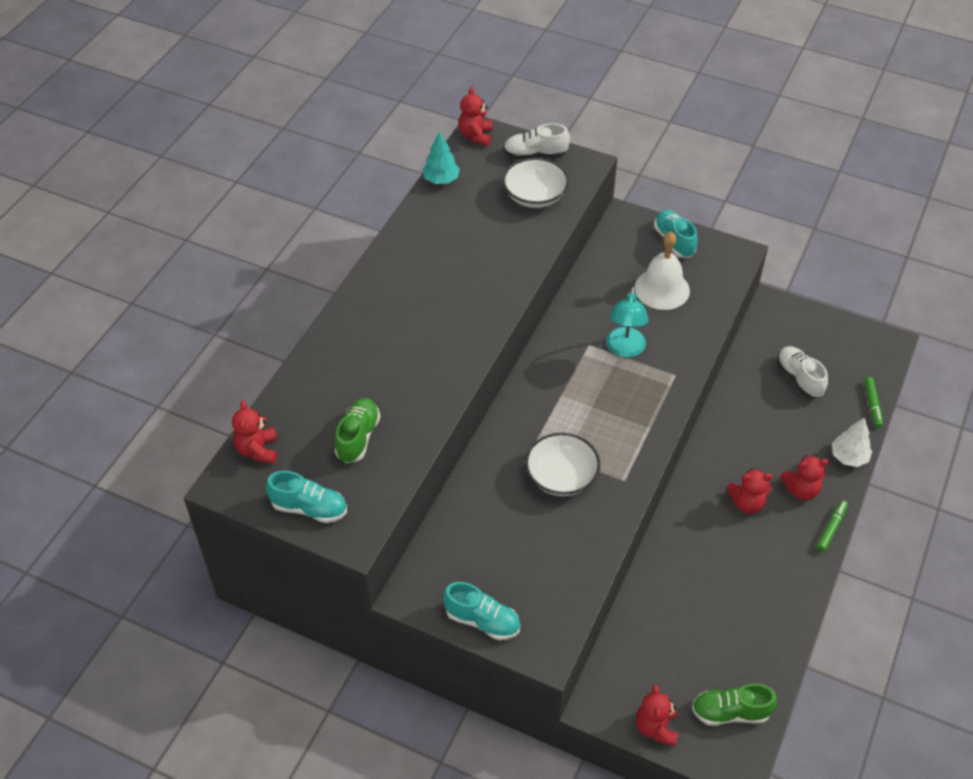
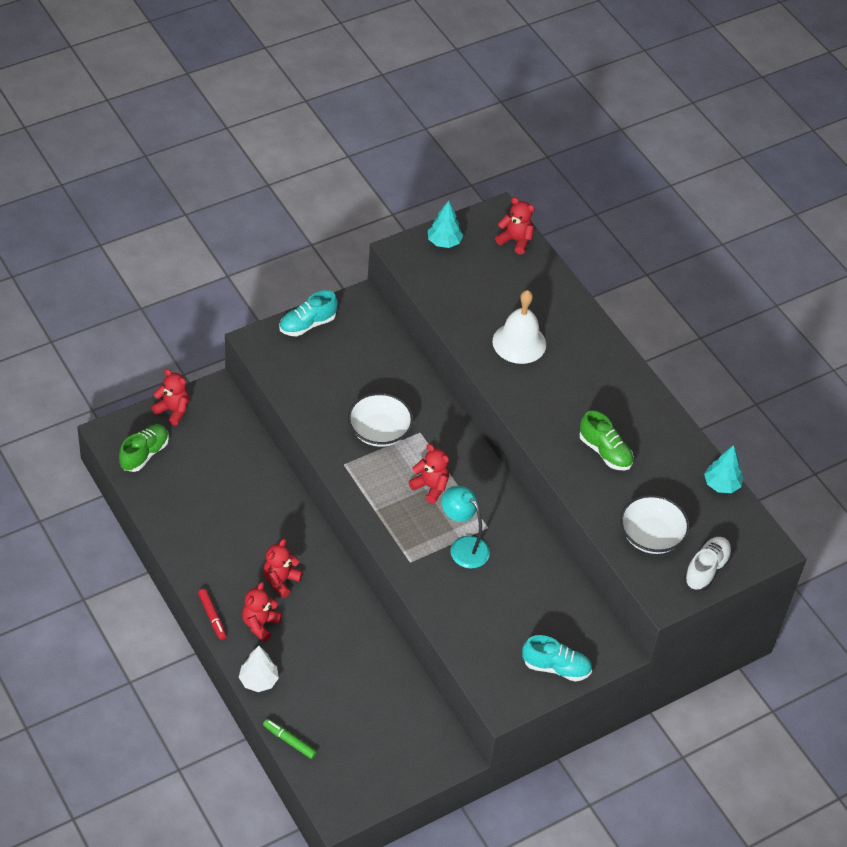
camera: 120 degrees right, 0 degrees up
(309, 508) = (444, 242): turquoise shoe -> turquoise tree
(358, 437) = (482, 293): green shoe -> green shoe (605, 452)
(476, 136) = (764, 542): red teddy bear -> red teddy bear (430, 487)
(662, 289) = (507, 617): white bell -> white bell (519, 343)
(799, 378) = (360, 709): white shoe -> none
(831, 528) = (212, 616): green marker -> red marker

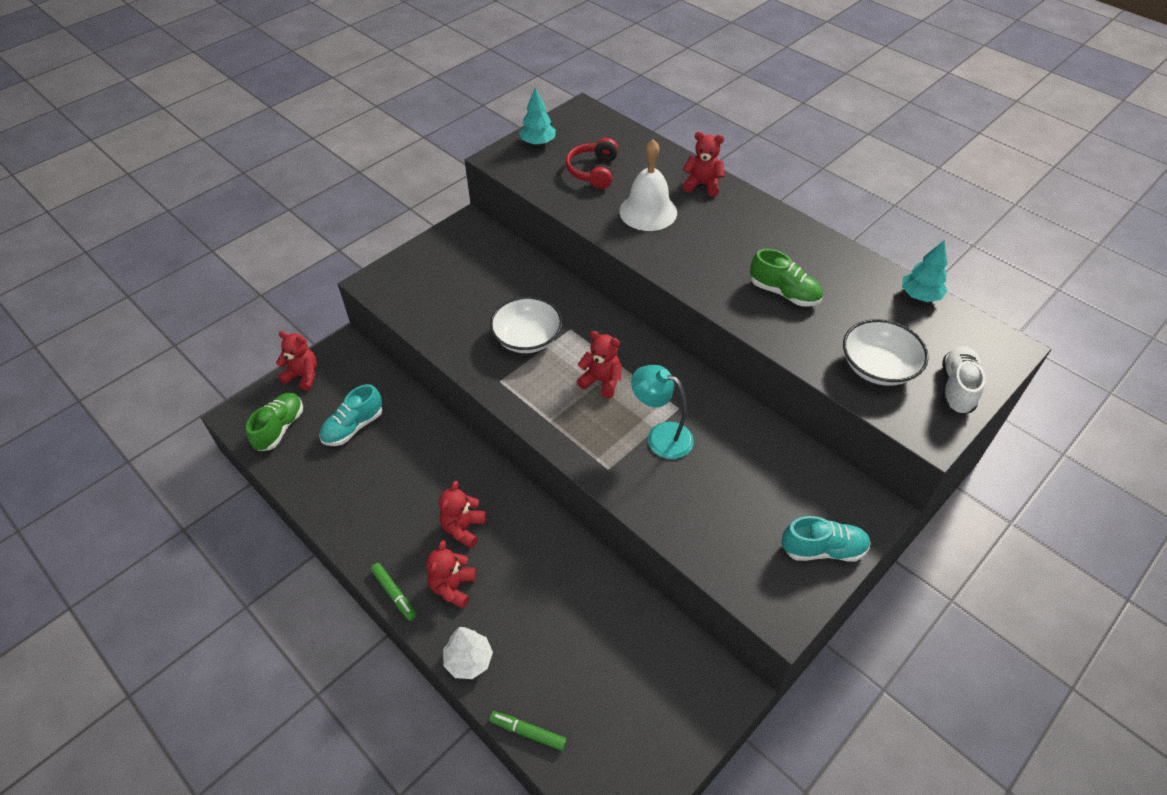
camera: 10 degrees left, 0 degrees up
(212, 616) = (394, 594): red marker -> green marker
(307, 324) = (422, 255): turquoise shoe -> turquoise shoe (353, 427)
(485, 287) = (593, 171): none -> red headphones
(515, 240) = (606, 127): red teddy bear -> red teddy bear (702, 185)

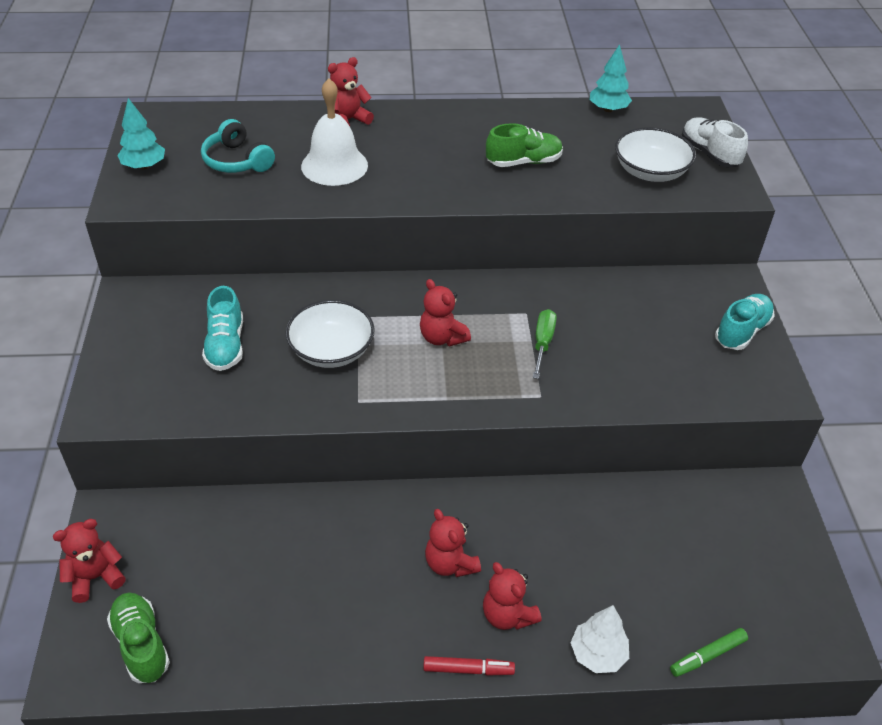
camera: 50 degrees left, 5 degrees down
(353, 427) = (224, 575): turquoise shoe -> turquoise shoe (226, 345)
(394, 594) = (468, 669): green marker -> red marker
(593, 171) = (237, 161): red headphones -> turquoise headphones
(601, 381) = (442, 337): red teddy bear -> red teddy bear turned 105 degrees counterclockwise
(661, 436) = (543, 342): turquoise lamp -> green screwdriver

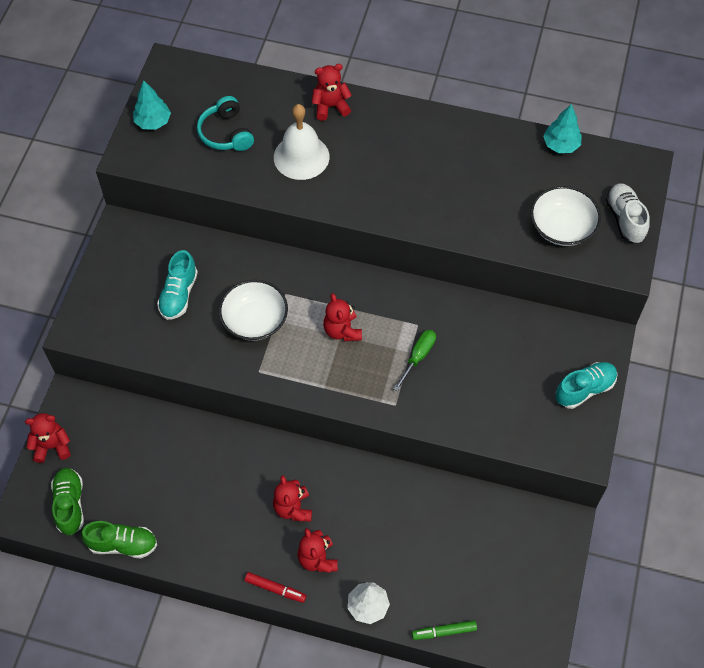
camera: 20 degrees right, 15 degrees up
(524, 162) = (458, 190): green shoe -> green shoe (123, 544)

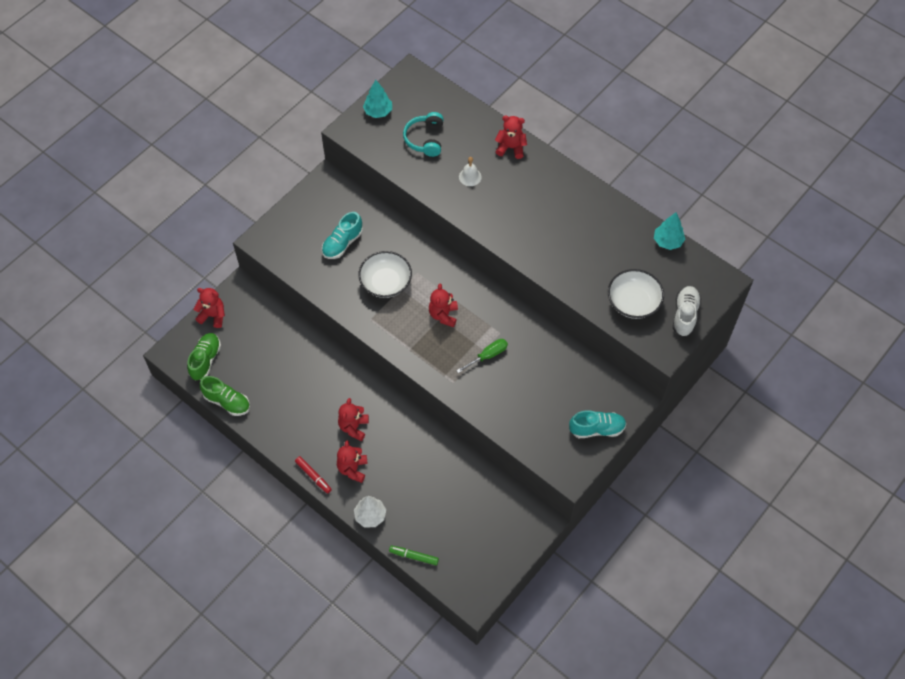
camera: 25 degrees right, 0 degrees up
(301, 157) = (470, 177): white bell -> white bell, size x0.51

